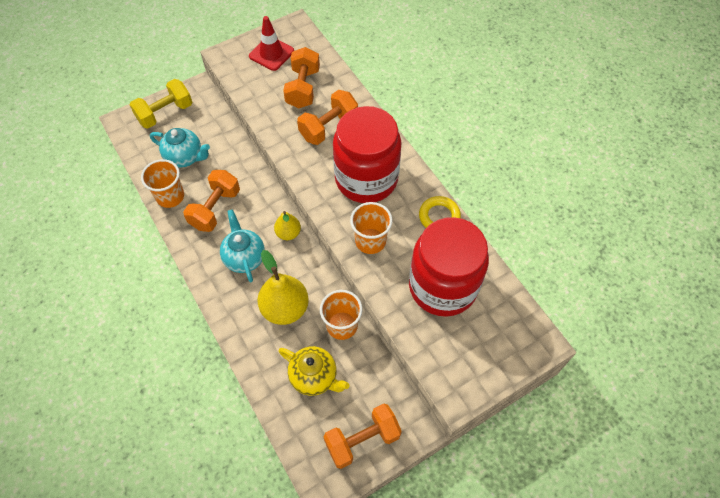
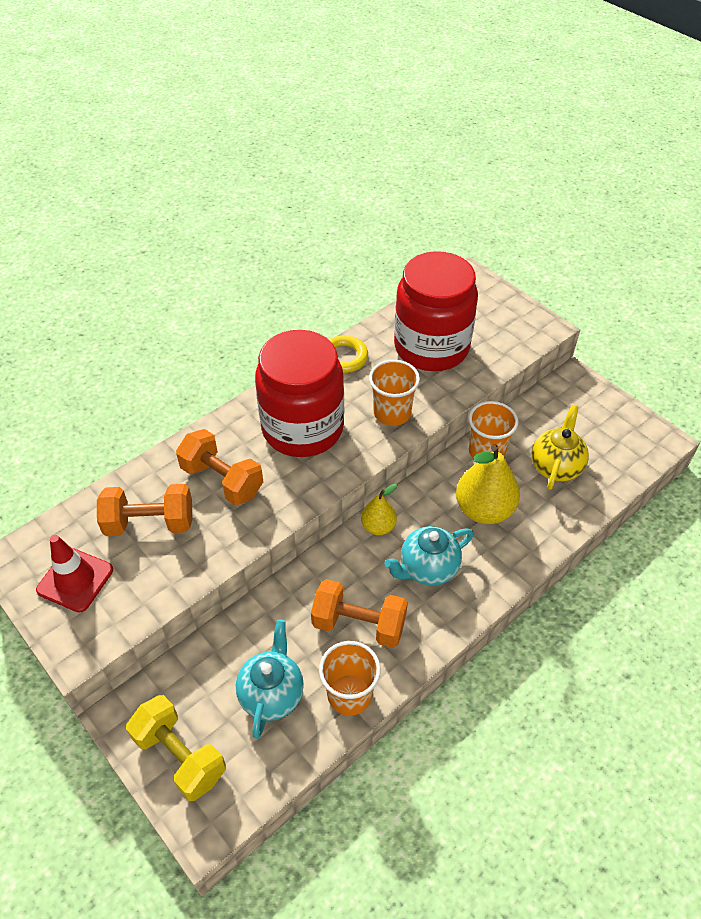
camera: 100 degrees left, 10 degrees down
(362, 440) = (603, 417): orange dumbbell -> none

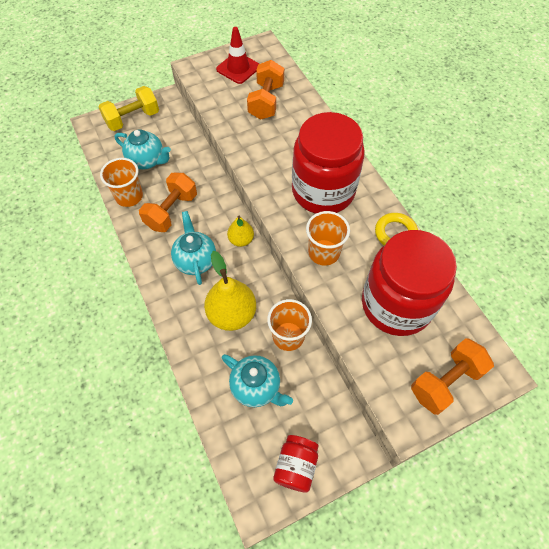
camera: 105 degrees right, 10 degrees up
(222, 480) = (288, 139): orange dumbbell -> orange dumbbell (445, 382)
(556, 467) = (256, 387): yellow teapot -> turquoise teapot
(612, 420) = (296, 466): none -> red jar

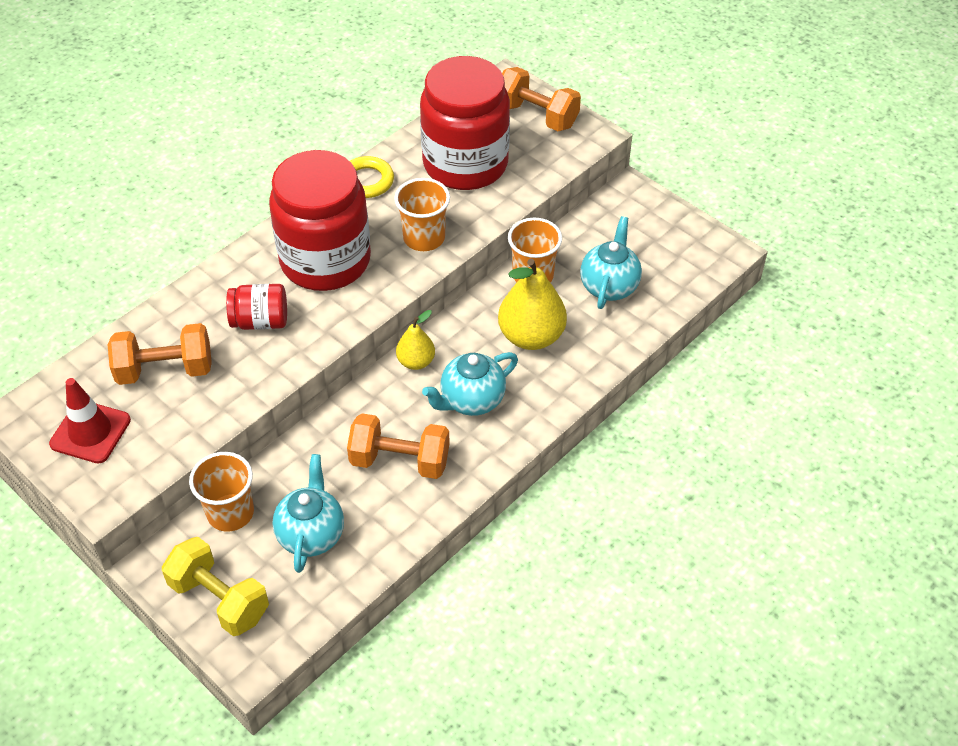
camera: 110 degrees left, 10 degrees down
(129, 196) = (393, 528): orange cup -> orange cup (230, 513)
(296, 466) = (671, 233): red jar -> red jar (260, 321)

